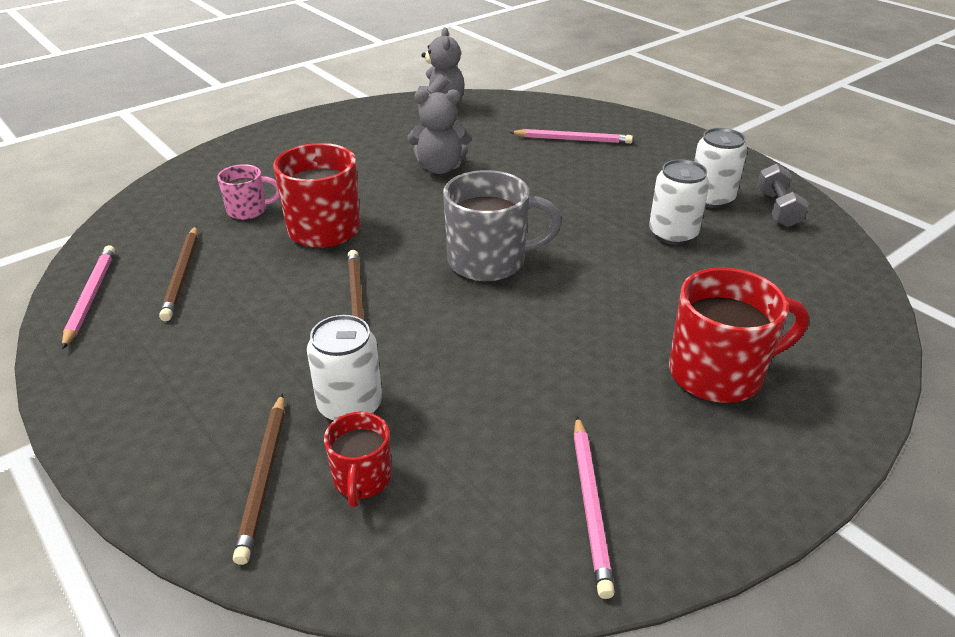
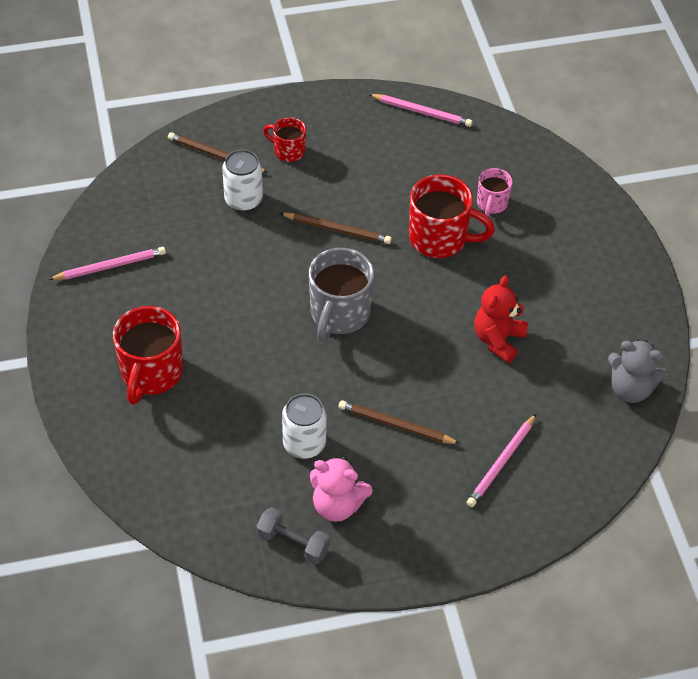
camera: 115 degrees right, 15 degrees up
(182, 275) = (422, 155): brown pencil -> brown pencil (396, 425)
(362, 479) = (188, 189): red mug -> red mug (288, 151)
(440, 168) = (498, 340): grey teddy bear -> red teddy bear
(591, 505) = (110, 266): pink pencil -> pink pencil turned 135 degrees clockwise
(711, 198) = (337, 505): white can -> pink teddy bear

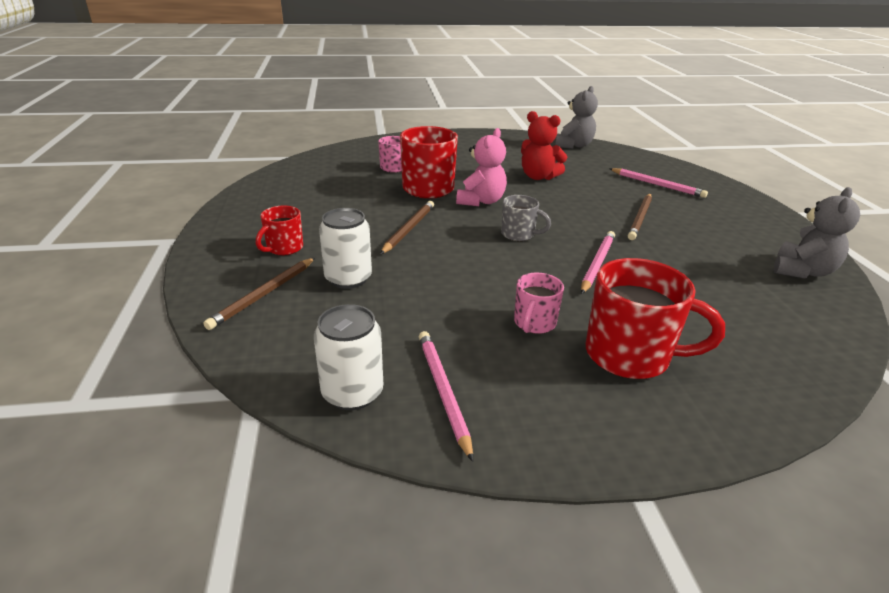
camera: 85 degrees left, 20 degrees down
(189, 318) = (534, 323): none -> pink mug
(293, 543) = (802, 271): grey dumbbell -> grey teddy bear
(304, 443) = (683, 260): white can -> white can (352, 393)
(337, 505) = (742, 248): pink teddy bear -> pink teddy bear (481, 201)
(339, 314) = (519, 234): grey mug -> grey mug, size x0.56
(422, 112) = (270, 184): pink pencil -> pink pencil (597, 264)

